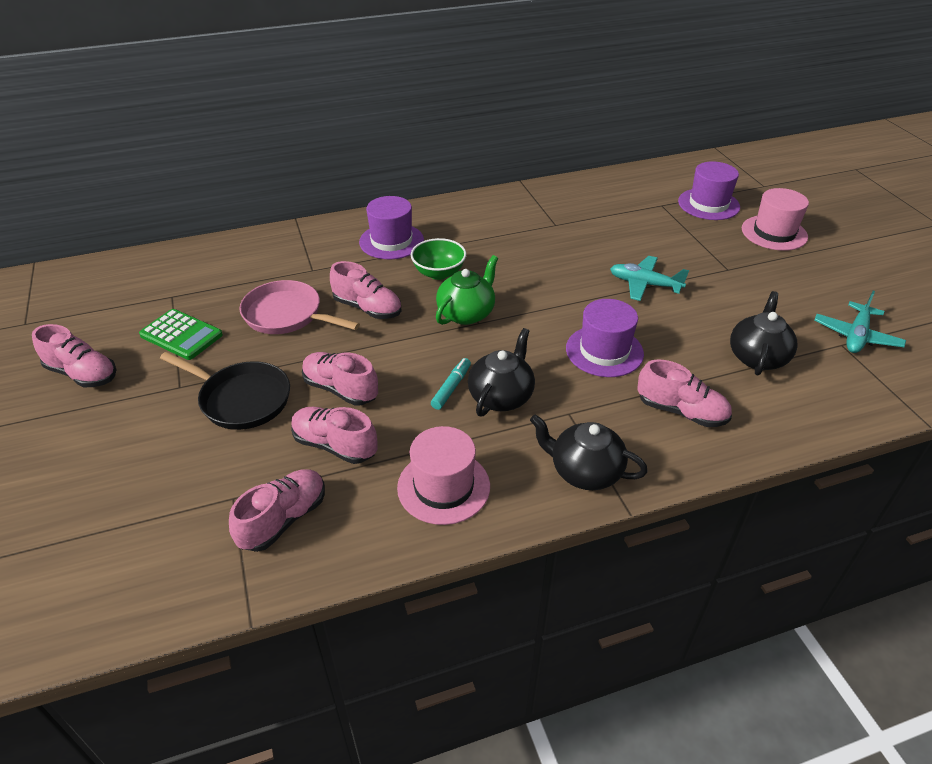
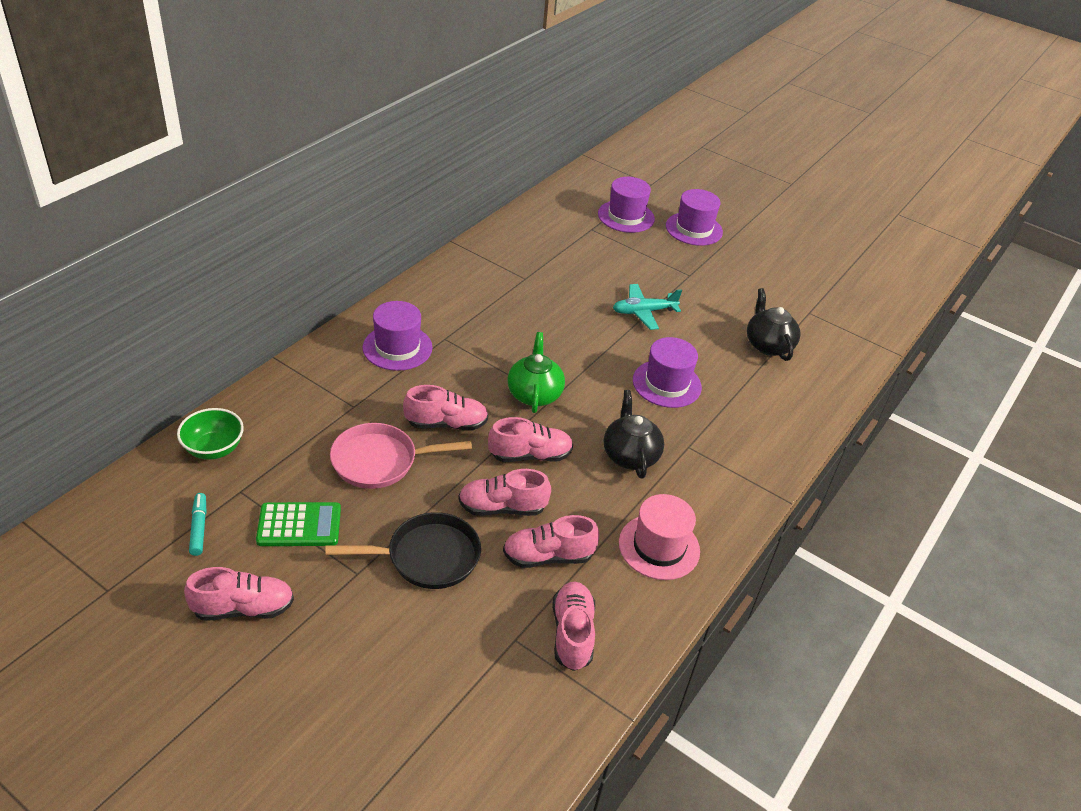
camera: 40 degrees left, 0 degrees up
(439, 273) = (473, 364): green bowl -> green bowl (214, 448)
(451, 388) = (587, 465): turquoise marker -> turquoise marker (199, 528)
(584, 471) = (738, 487): black teapot -> none
(681, 411) = (757, 410): pink shoe -> pink shoe (530, 455)
(774, 233) = (694, 229): pink hat -> purple hat
(856, 336) = (812, 302): turquoise plane -> none

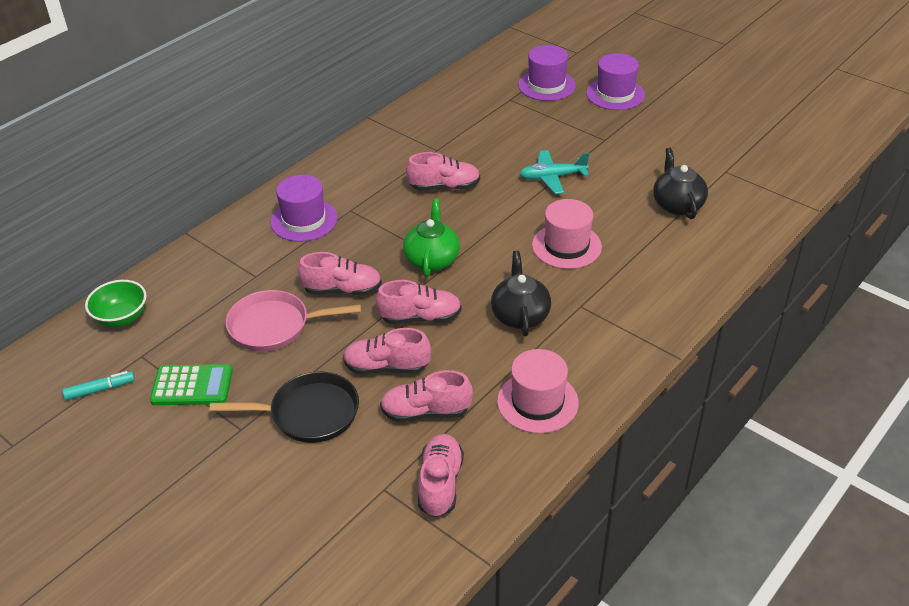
camera: 10 degrees right, 0 degrees up
(199, 528) = (100, 389): turquoise marker -> turquoise marker turned 75 degrees clockwise
(244, 608) = (132, 461): pink shoe -> pink shoe (444, 187)
(666, 384) = (566, 246): purple hat -> pink hat

